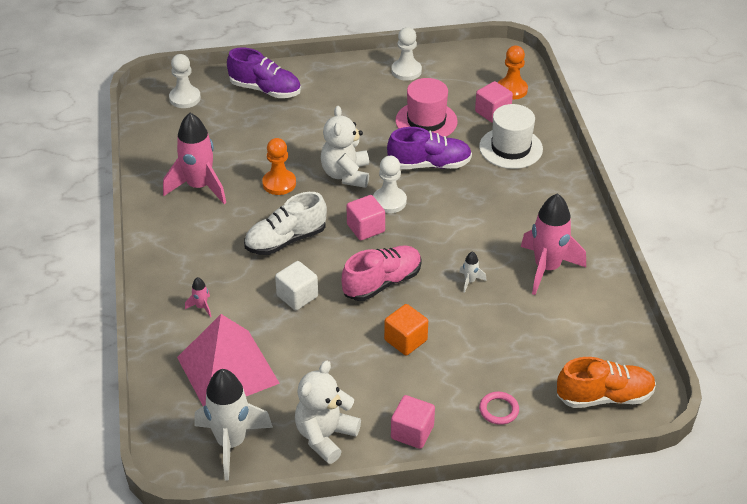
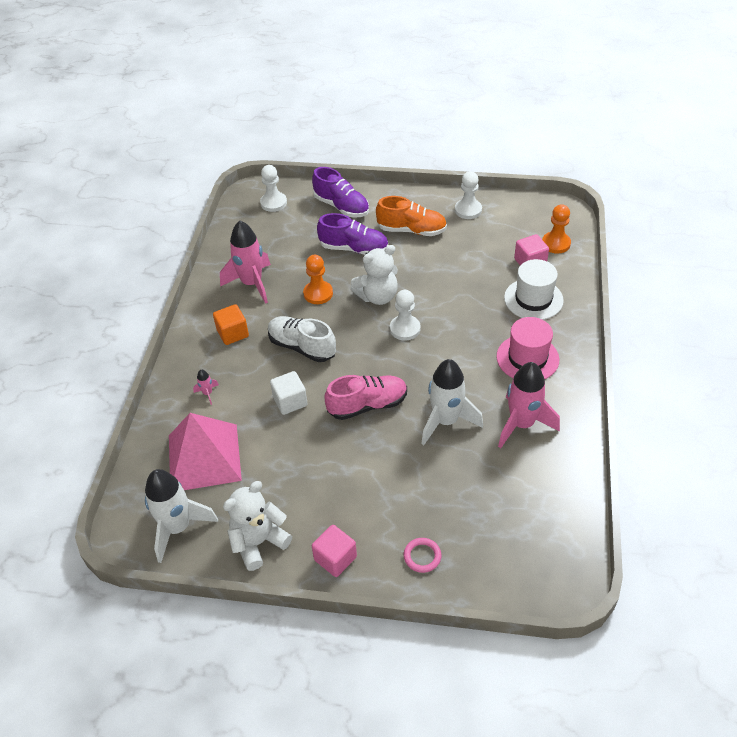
camera: 20 degrees right, 5 degrees up
(286, 240) = (302, 347): white shoe -> white shoe turned 45 degrees clockwise
(346, 175) = (377, 296): white teddy bear -> white teddy bear turned 135 degrees counterclockwise
(365, 228) = (374, 350): pink cube -> none
(405, 340) = (366, 465): orange cube -> orange cube (233, 333)
(426, 121) = (467, 259): pink hat -> pink hat (527, 358)
(429, 164) = (454, 301): purple shoe -> purple shoe (354, 248)
(470, 281) = (446, 421): white rocket -> white rocket, size x2.42
(604, 397) = (527, 569): orange shoe -> orange shoe (411, 230)

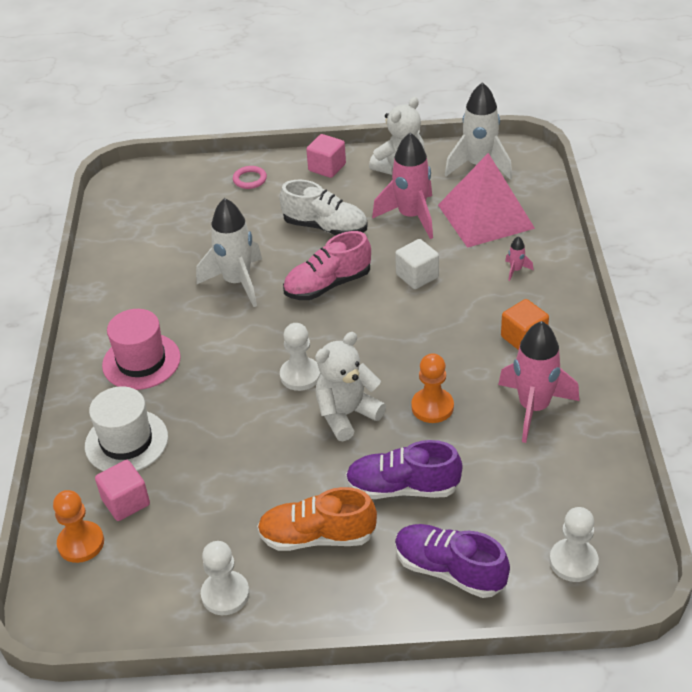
camera: 170 degrees right, 5 degrees down
(302, 347) = (427, 335): white shoe -> white shoe (325, 227)
(521, 424) = (153, 291): pink rocket -> pink rocket (411, 216)

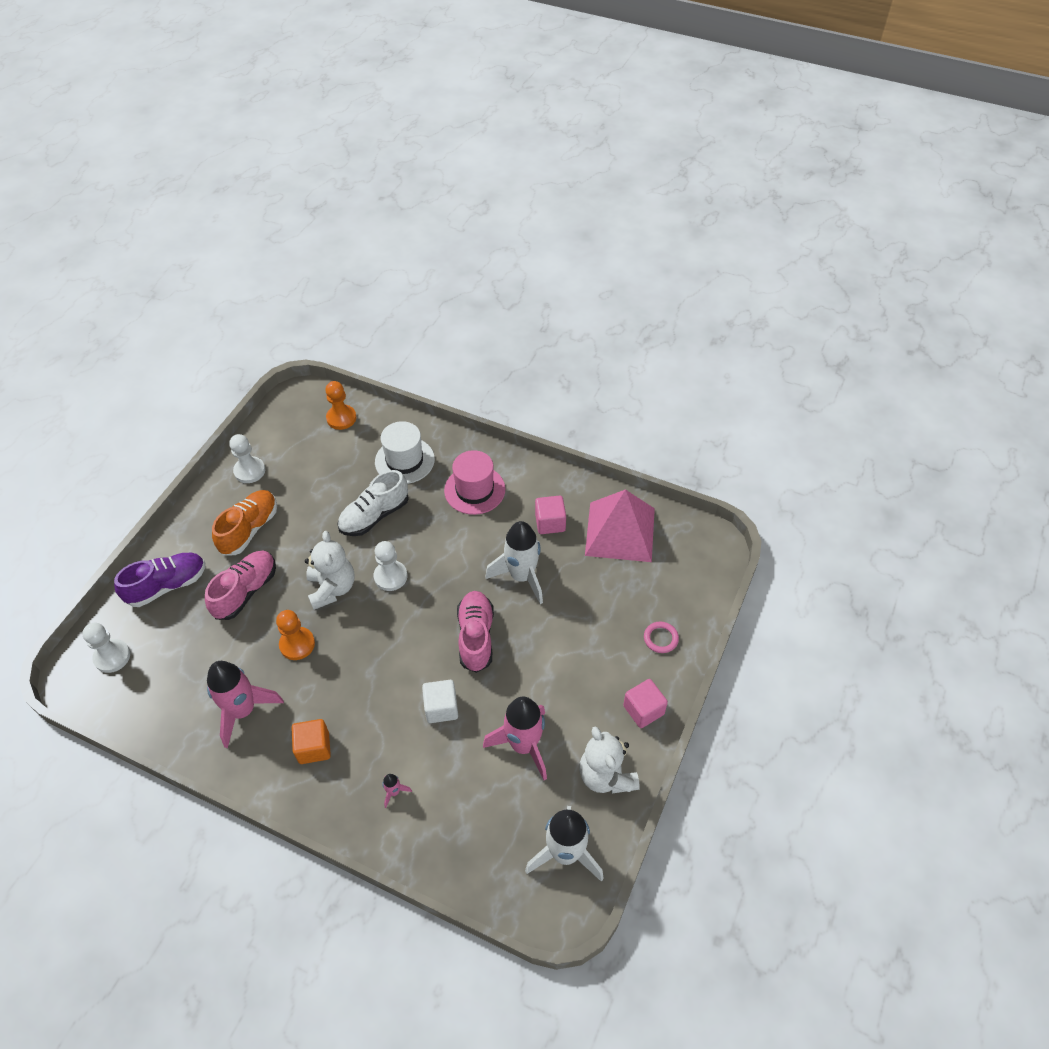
camera: 115 degrees right, 10 degrees up
(126, 502) = (355, 446): pink cube -> pink cube (550, 523)
(325, 227) = (552, 668): white shoe -> white shoe (374, 515)
(403, 488) = (246, 591): purple shoe -> pink shoe
(485, 216) = (483, 811): pink pyramid -> pink pyramid (620, 531)

